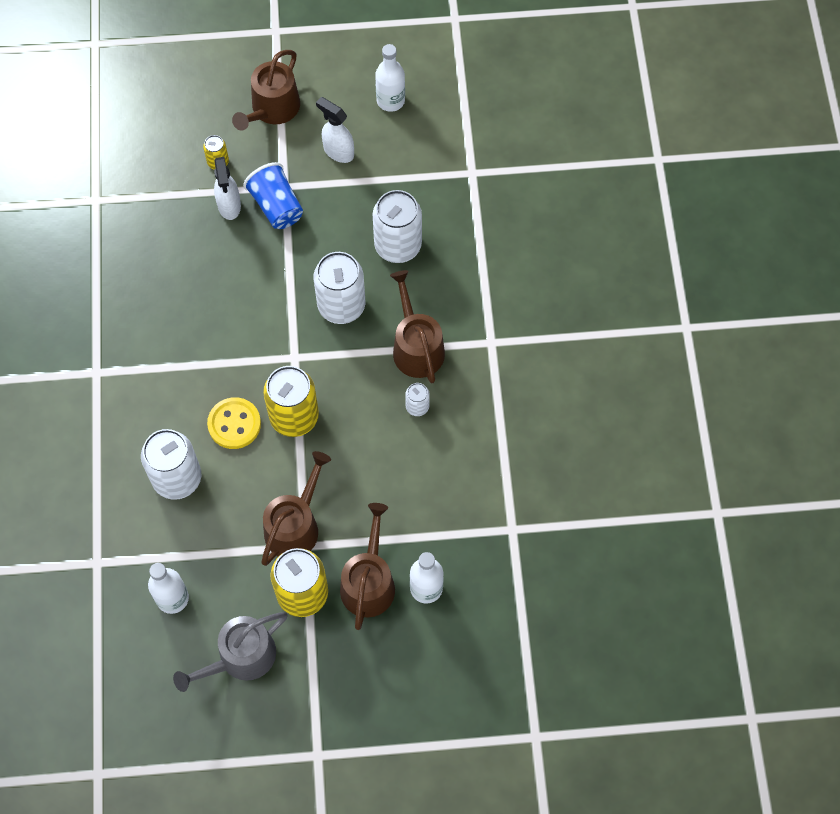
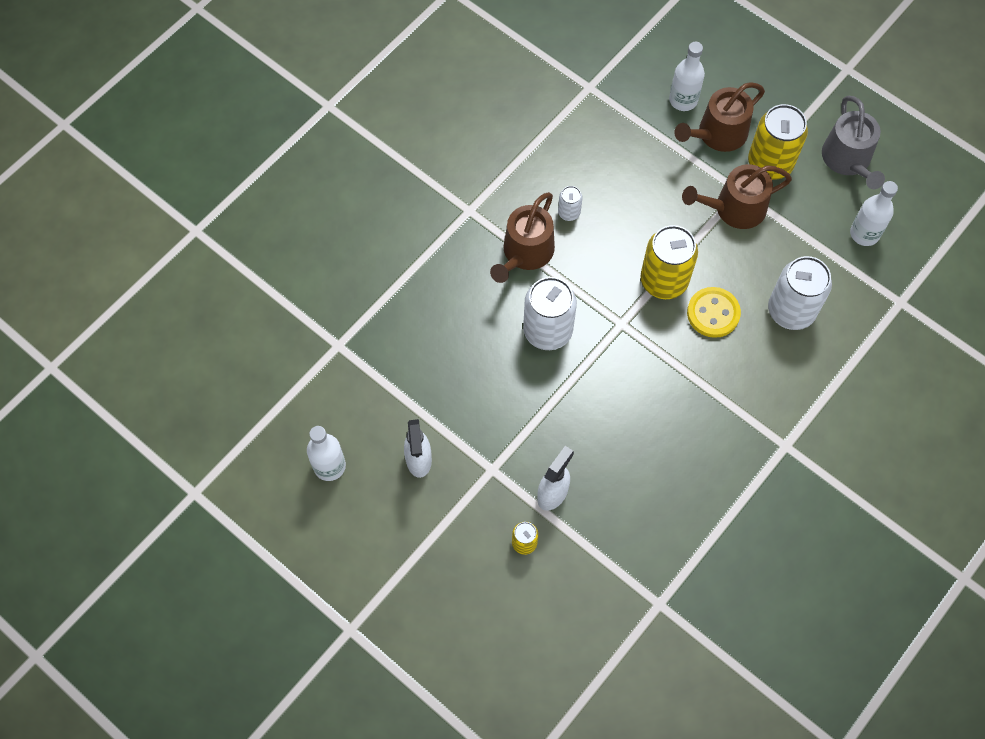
camera: 135 degrees left, 0 degrees up
(241, 657) = (848, 160): grey watering can -> grey watering can turned 75 degrees clockwise
(272, 109) = (431, 551): brown watering can -> none
(276, 206) = (515, 457): blue cup -> none
(398, 246) = (457, 339): white can -> none

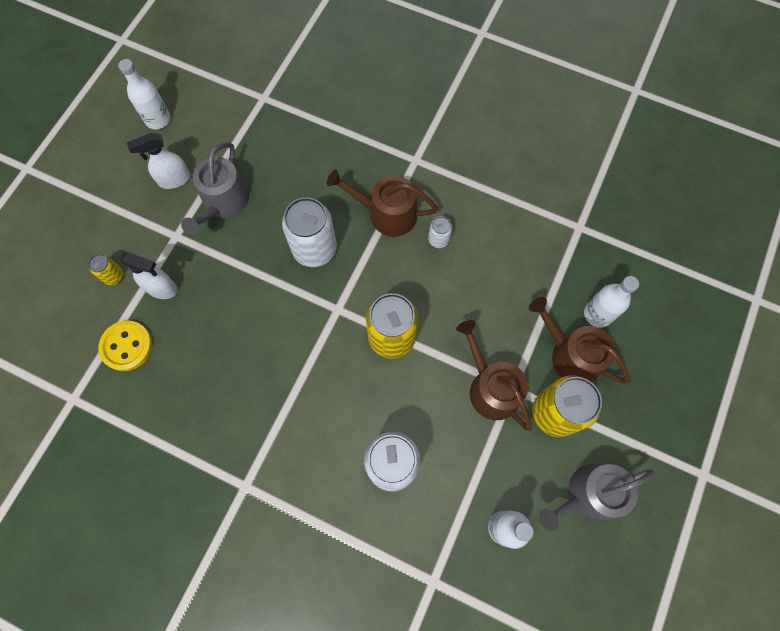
camera: 75 degrees right, 5 degrees up
(465, 412) = (223, 203): none -> grey watering can
(713, 313) = (369, 389): yellow button -> yellow button (127, 346)

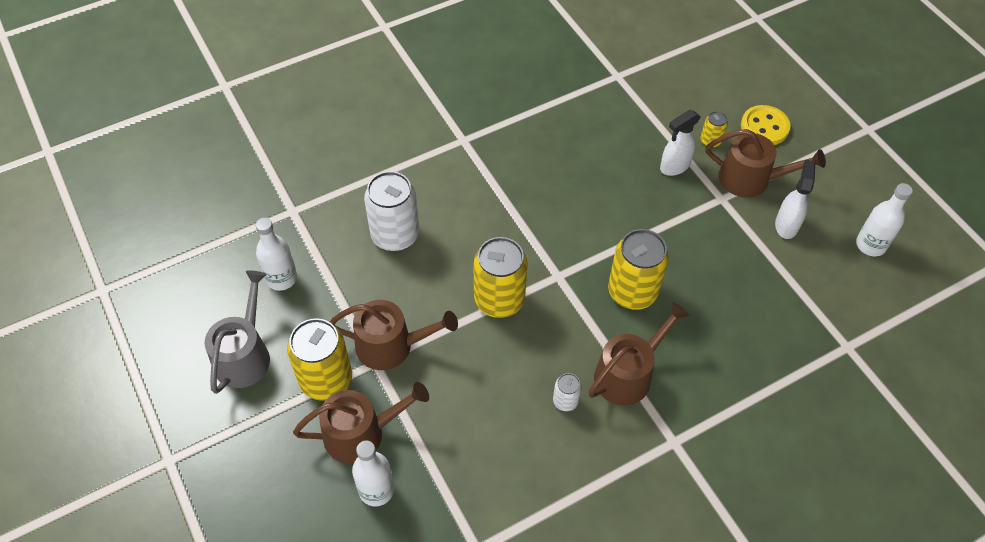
camera: 125 degrees right, 15 degrees down
(127, 346) = (637, 123): yellow button -> yellow button (764, 127)
(140, 225) = (751, 179): none -> brown watering can
(223, 203) = (734, 249): grey watering can -> none
(314, 249) = (632, 292): white can -> yellow can

